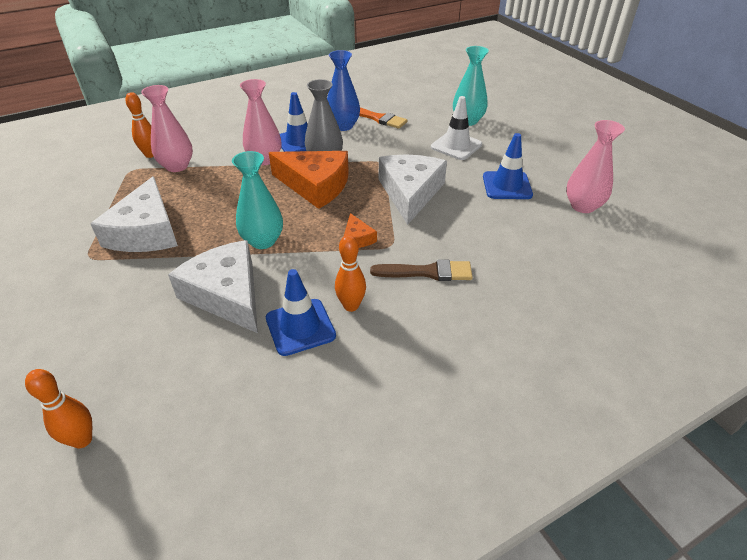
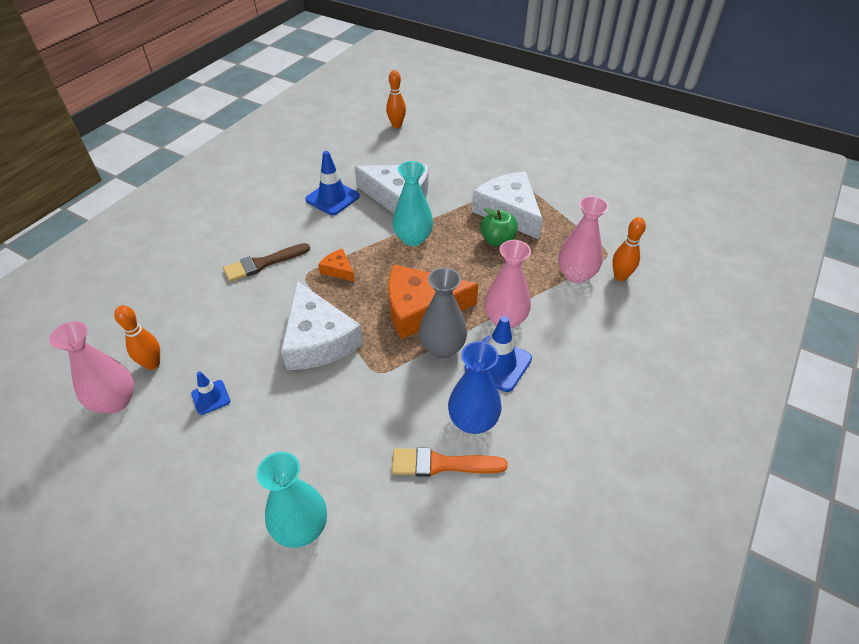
camera: 150 degrees right, 5 degrees up
(194, 210) = (497, 240): none -> green apple
(351, 306) = (308, 220): orange bowling pin -> orange bowling pin (152, 364)
(456, 146) = (297, 449): white traffic cone -> none
(507, 186) = (210, 397): blue traffic cone -> blue traffic cone, size x0.58

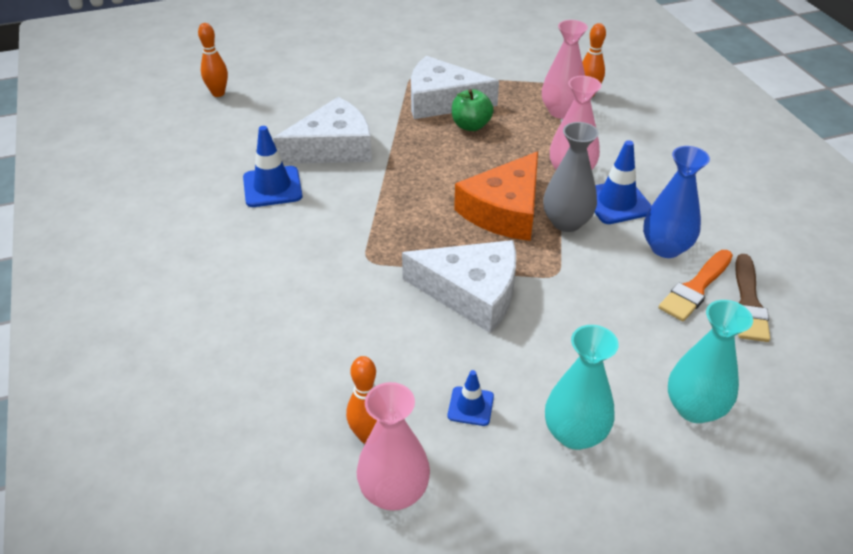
camera: 50 degrees left, 5 degrees down
(263, 263) = (310, 281): brown brush -> brown brush (748, 303)
(338, 270) = (389, 234): orange cheese -> none
(413, 238) = (405, 168): turquoise vase -> turquoise vase (574, 434)

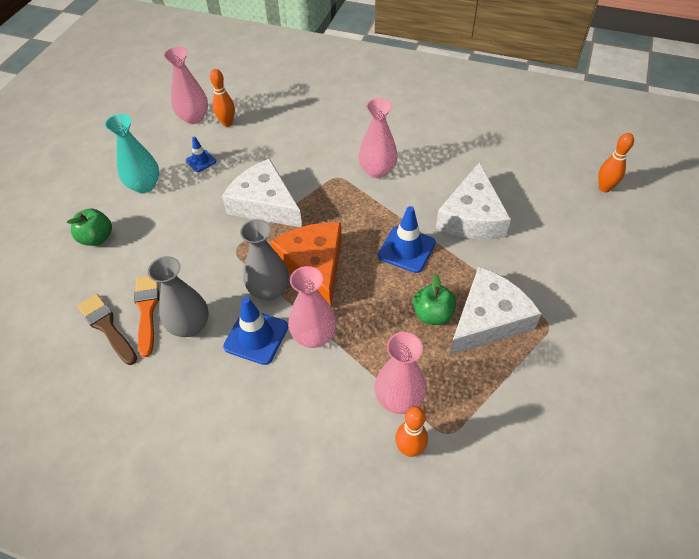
camera: 130 degrees right, 10 degrees up
(272, 187) = (449, 168): blue traffic cone -> blue traffic cone (406, 249)
(326, 234) = (377, 170): none -> pink vase
(472, 292) = (264, 204): white cheese -> white cheese turned 75 degrees clockwise
(665, 248) = (190, 326): blue vase -> grey vase
(694, 408) = (97, 238): turquoise vase -> green apple

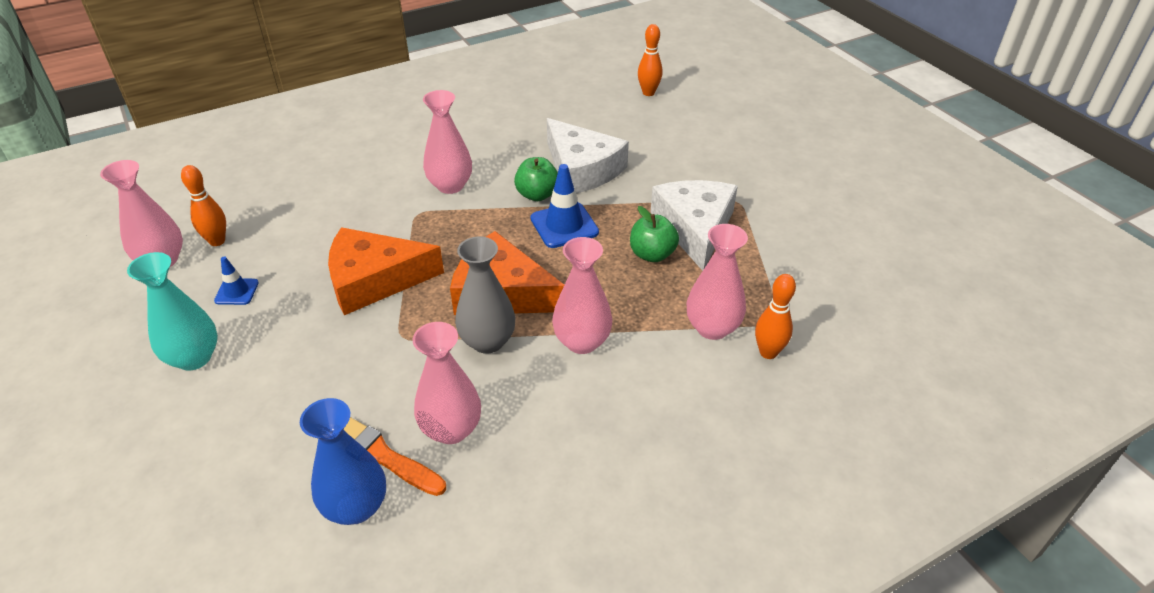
camera: 50 degrees left, 10 degrees down
(97, 238) = (206, 446): green apple -> green apple (537, 195)
(107, 327) = (356, 507): brown brush -> blue vase
(190, 326) = (451, 429): grey vase -> pink vase
(256, 337) = (531, 384): blue traffic cone -> none
(264, 204) = (374, 280): white cheese -> orange cheese

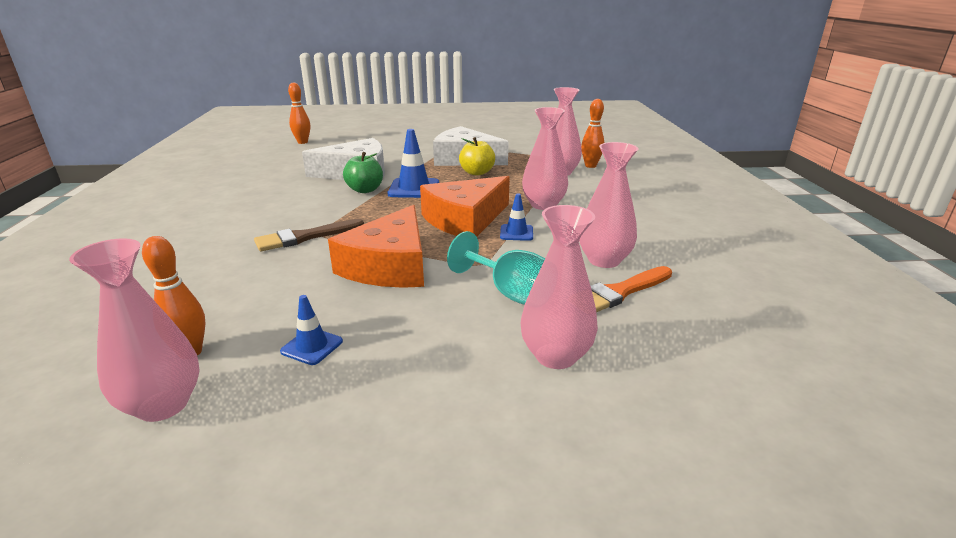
camera: 65 degrees left, 15 degrees down
(194, 358) = (401, 390): turquoise vase -> none
(351, 375) = (510, 293): none -> turquoise goblet
(356, 507) = (673, 311): blue vase -> none
(406, 208) = (305, 237): none -> brown brush
(450, 185) = (302, 216): pink vase -> pink vase (556, 356)
(487, 341) = (516, 233): grey vase -> blue traffic cone
(652, 254) = (477, 173): green apple -> yellow apple

